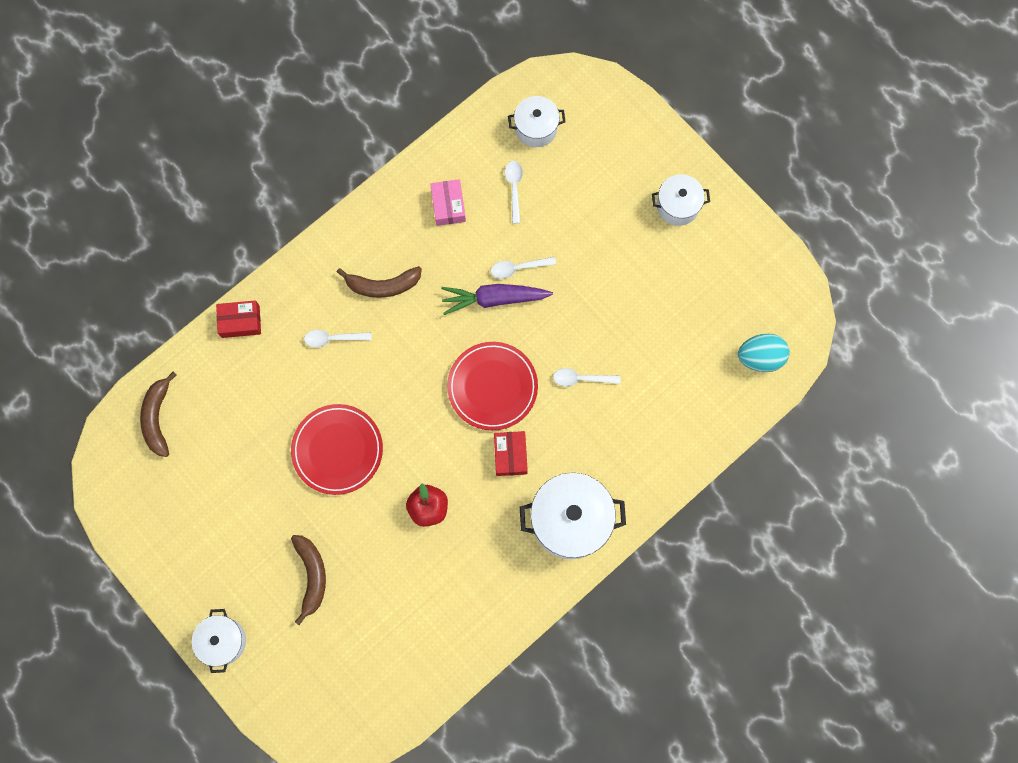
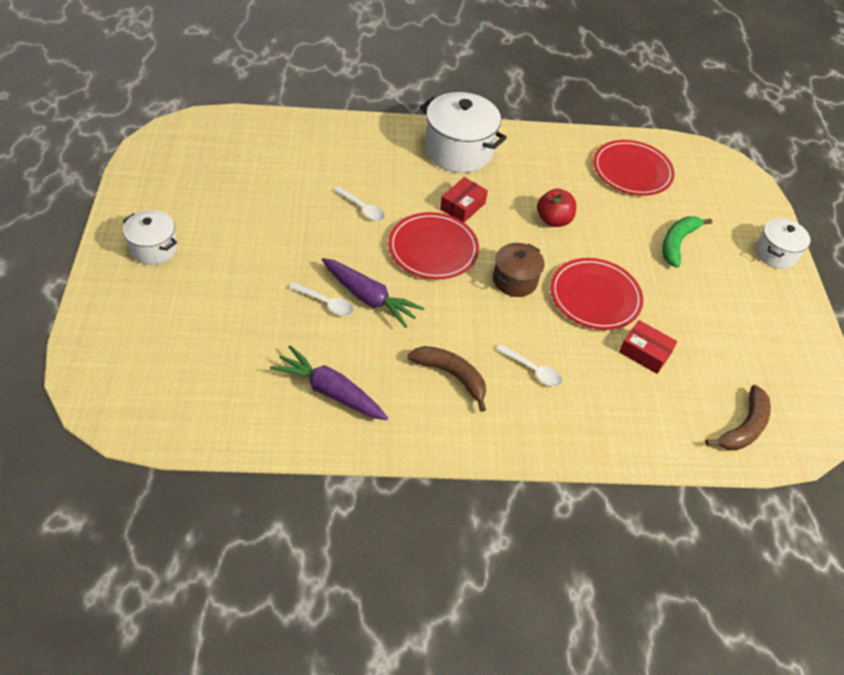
camera: 145 degrees left, 25 degrees down
(240, 321) = (609, 445): red box -> red box (645, 352)
(311, 576) = (677, 243): brown banana -> green banana
(408, 411) = (515, 280): none -> brown pot
(408, 641) = (632, 171): none -> red plate
(448, 205) = (330, 391): pink box -> purple carrot
(514, 188) = (259, 359): white spoon -> none
(536, 128) = (182, 390): white pot -> none
(760, 357) = (228, 135): turquoise egg -> none

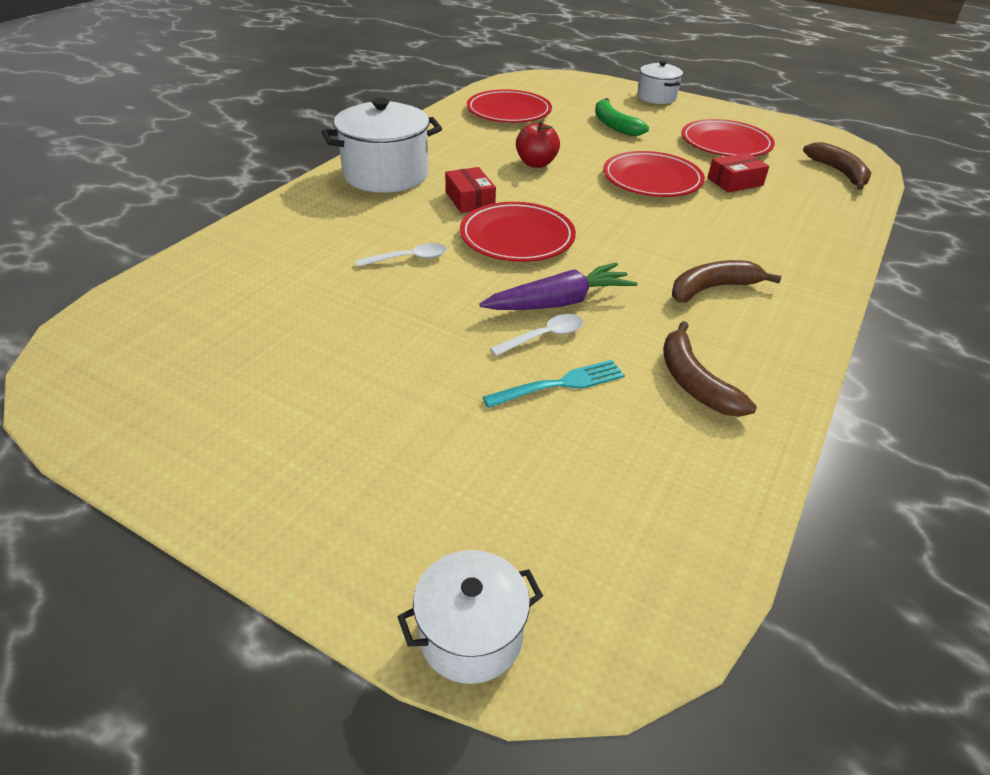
camera: 55 degrees left, 10 degrees down
(154, 249) = (298, 466): white pot -> white pot (471, 635)
(283, 326) = (560, 384): none -> turquoise fork
(330, 391) = (694, 382): purple carrot -> brown banana
(515, 280) = (601, 209): brown pot -> none
(532, 370) = (728, 241): white spoon -> none
(721, 329) = (725, 143): none -> red plate

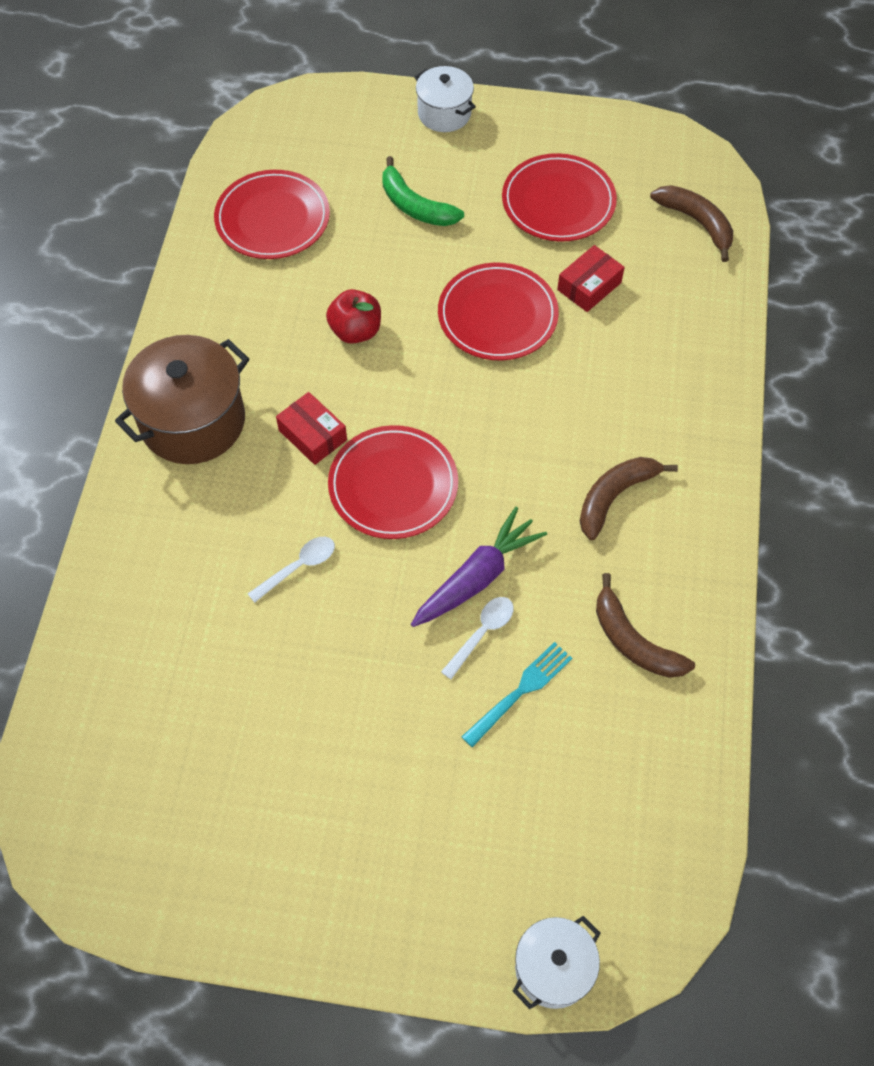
camera: 20 degrees left, 20 degrees up
(386, 175) = (193, 421): white pot -> brown pot

